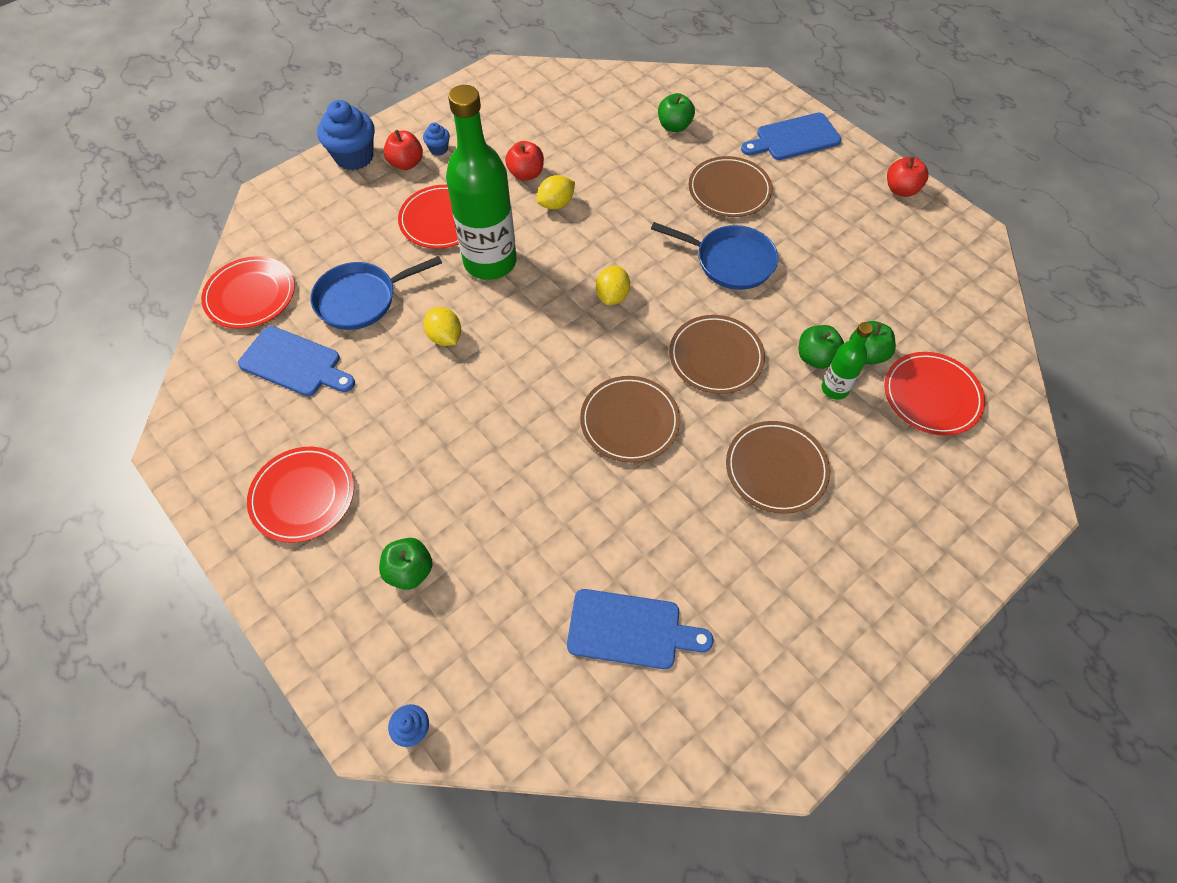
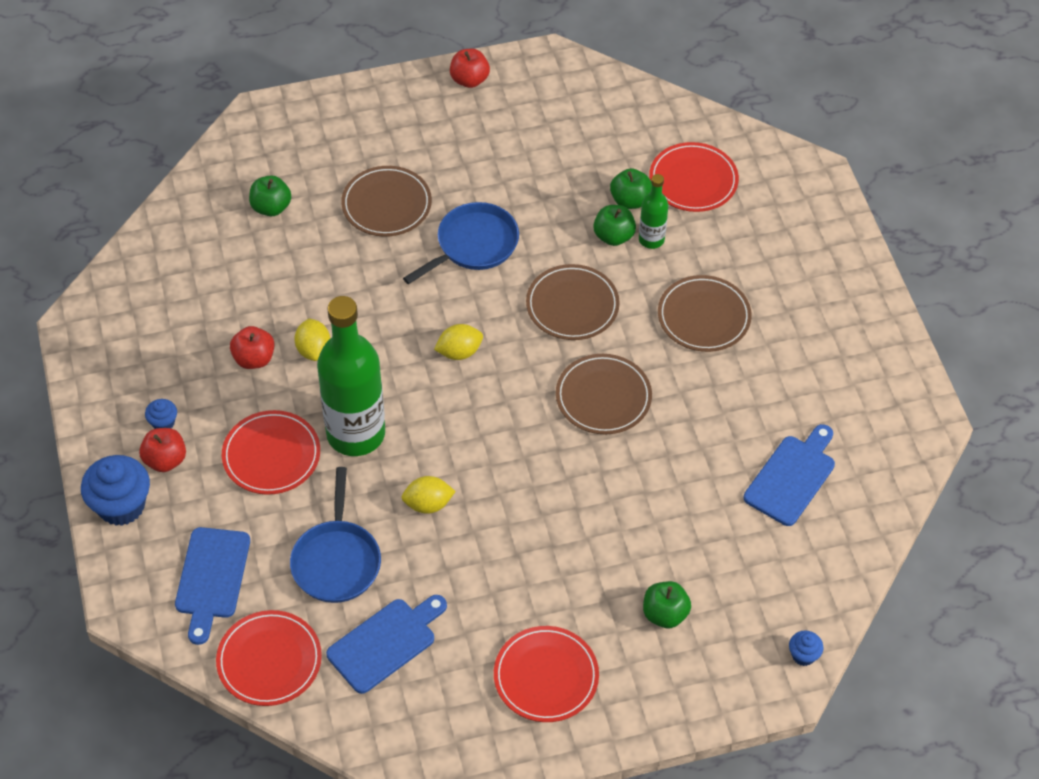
camera: 65 degrees left, 5 degrees down
(612, 296) = (459, 352): yellow lemon -> yellow lemon turned 60 degrees counterclockwise
(794, 138) = (353, 122): blue cutting board -> blue cutting board (212, 578)

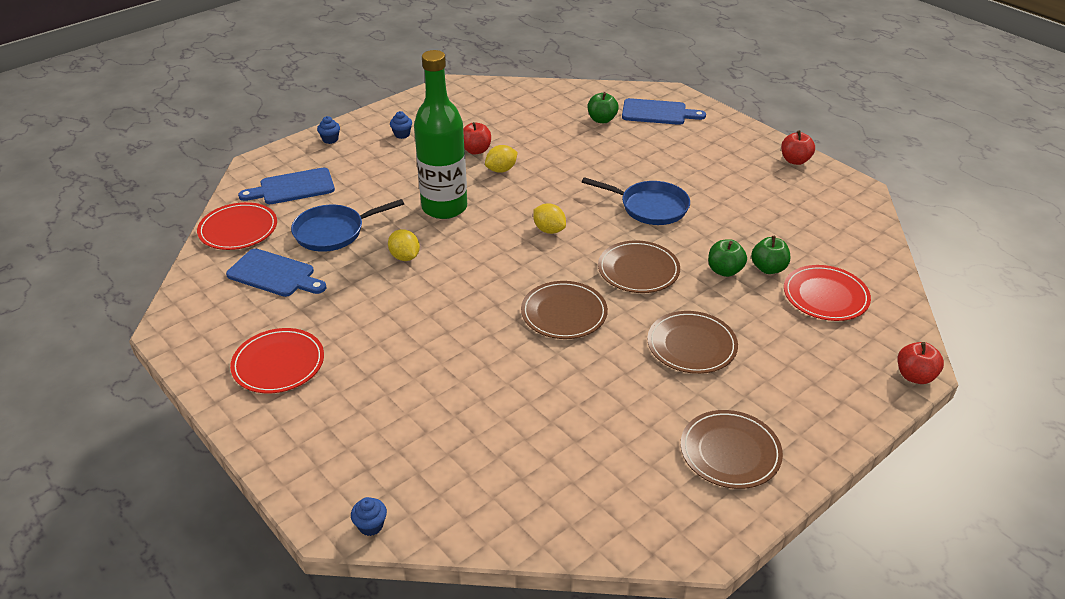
camera: 65 degrees right, 15 degrees down
(121, 506) = (330, 139): blue cupcake -> blue cupcake, size x0.48
(165, 460) = (374, 143): red apple -> red apple (915, 376)
(271, 455) = (403, 180): red plate -> none
(386, 204) = (649, 161): brown plate -> brown plate (730, 452)
(651, 239) = (741, 291): green bottle -> none
(665, 614) = (370, 415): green apple -> none
(791, 477) = (564, 455): blue cutting board -> blue cutting board (657, 112)

